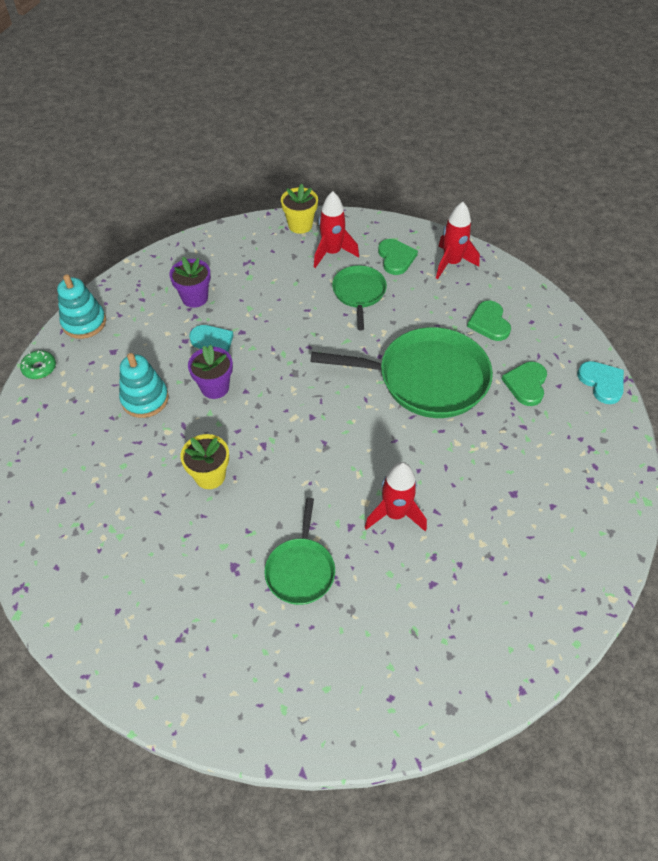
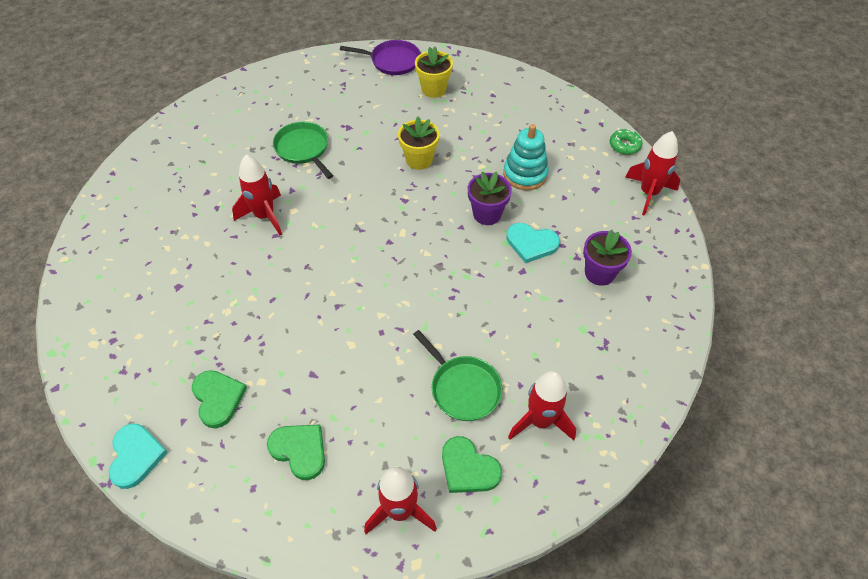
camera: 140 degrees right, 0 degrees up
(84, 322) = (648, 193): turquoise stacking toy -> red rocket
(95, 632) = (392, 61): none -> purple pan
(300, 225) = (613, 434): yellow flower pot -> yellow flower pot (433, 89)
(427, 378) = (319, 339): green pan -> none
(602, 383) = (136, 456): turquoise heart -> turquoise heart turned 120 degrees counterclockwise

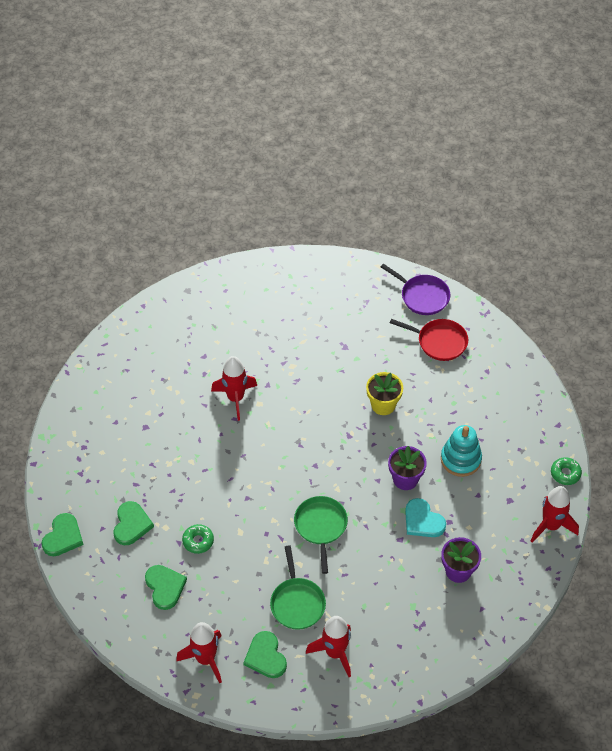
camera: 30 degrees right, 0 degrees up
(136, 456) = (63, 537): turquoise heart -> green heart
(303, 149) = (297, 351): green pan -> green pan (321, 526)
(309, 378) = (198, 541): none -> green donut
(433, 89) = (439, 342): yellow flower pot -> red pan

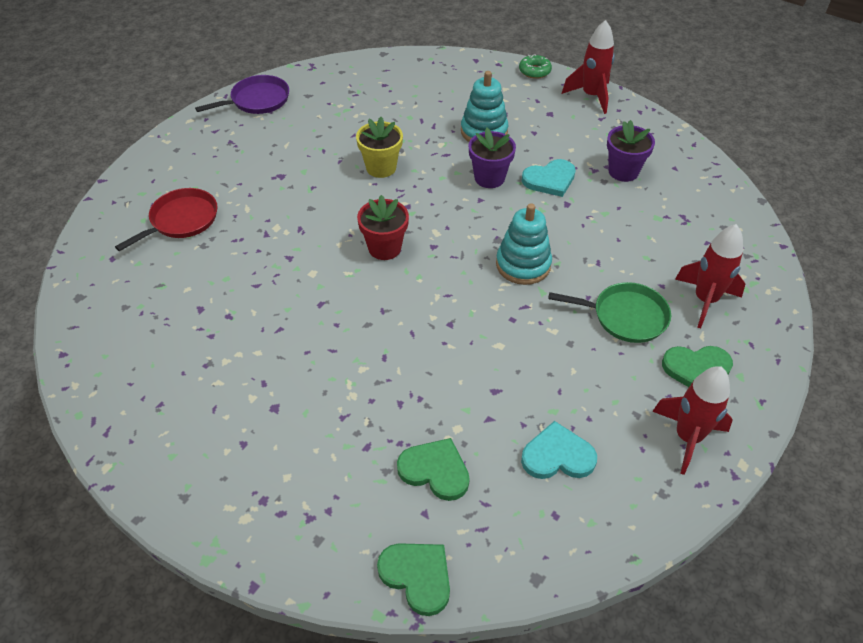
camera: 70 degrees left, 5 degrees down
(165, 587) = (557, 456): green heart -> turquoise heart
(198, 541) = (496, 395): green donut -> none
(235, 398) = (289, 294): red rocket -> none
(300, 436) = (384, 248): none -> red flower pot
(321, 526) = (523, 265): green pan -> turquoise stacking toy
(439, 342) = (325, 105): red pan -> red pan (181, 220)

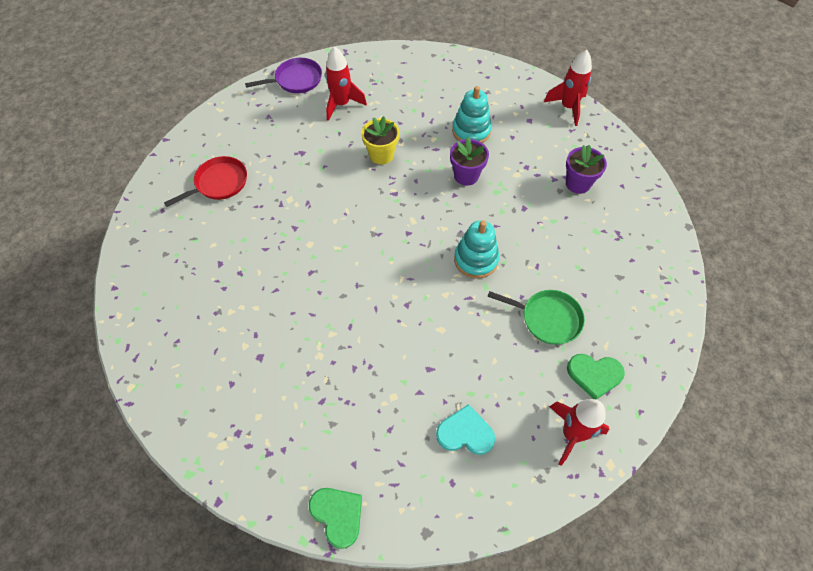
camera: 10 degrees right, 10 degrees up
(384, 248) = (369, 229): red flower pot -> none
(435, 470) = (369, 430): green heart -> none
(534, 71) = (526, 77): green donut -> none
(550, 180) = (515, 184): turquoise heart -> none
(705, 300) = (616, 313): red rocket -> red rocket (341, 104)

